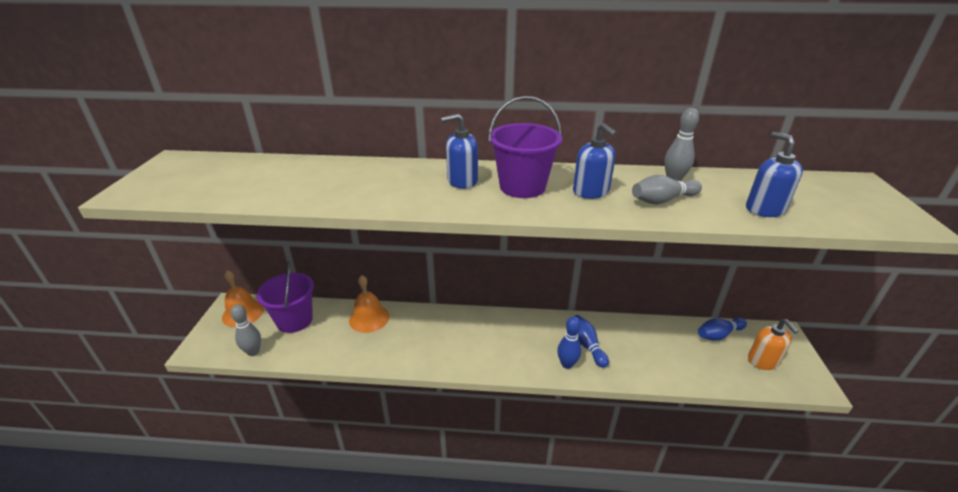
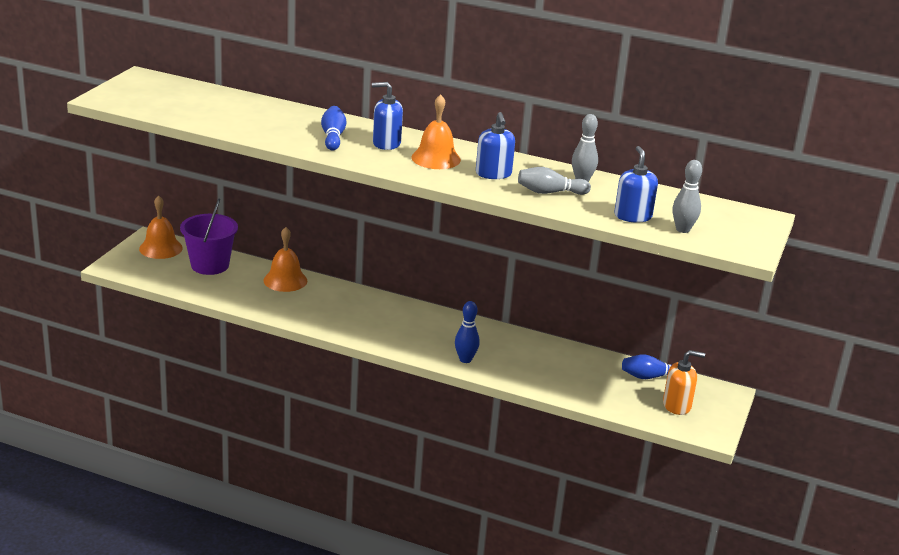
camera: 15 degrees right, 5 degrees down
(253, 352) = (163, 280): grey bowling pin -> grey bowling pin (683, 229)
(522, 187) = (436, 158): purple bucket -> orange bell
(586, 345) = (497, 351): blue bowling pin -> blue bowling pin (333, 137)
(763, 361) = (677, 405): orange soap dispenser -> orange soap dispenser turned 90 degrees counterclockwise

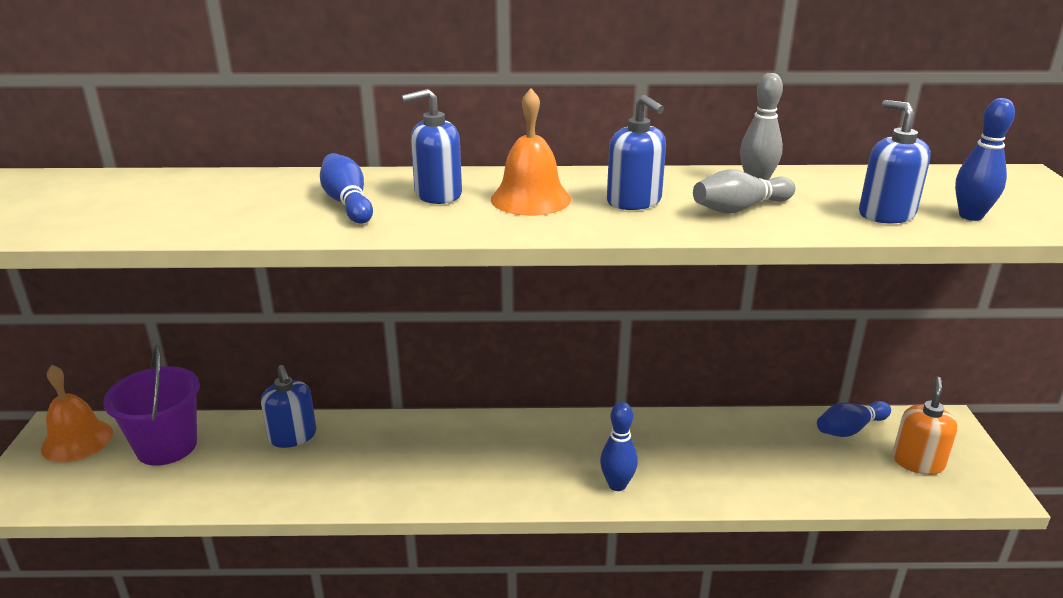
camera: 20 degrees left, 0 degrees up
(285, 280) = (293, 436): orange bell -> blue soap dispenser
(677, 405) = (917, 462): orange soap dispenser -> orange soap dispenser turned 45 degrees counterclockwise
(683, 229) = (970, 216): grey bowling pin -> blue bowling pin

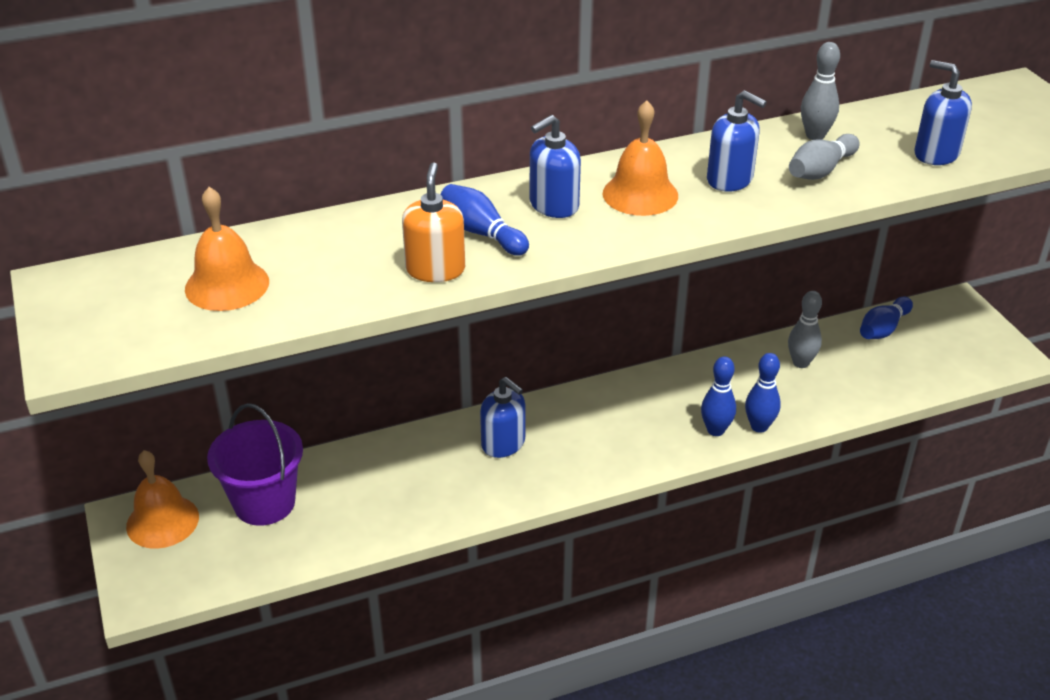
camera: 20 degrees left, 10 degrees up
(86, 203) = (227, 285): none -> orange bell
(293, 436) = (385, 460): blue soap dispenser -> blue soap dispenser (503, 444)
(743, 441) = (800, 363): none -> grey bowling pin
(917, 462) = (948, 347): orange soap dispenser -> orange soap dispenser (435, 269)
(970, 216) = (998, 143): blue bowling pin -> blue bowling pin (759, 426)

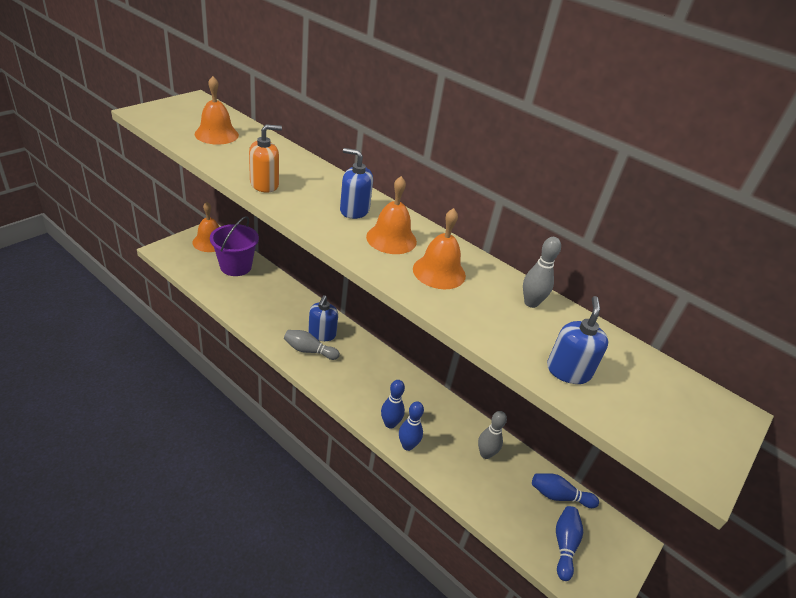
camera: 55 degrees right, 0 degrees up
(482, 233) = (308, 192): blue bowling pin -> blue bowling pin (564, 545)
(730, 179) = (439, 272): blue soap dispenser -> orange bell
(820, 170) = (487, 311): grey bowling pin -> grey bowling pin (309, 350)

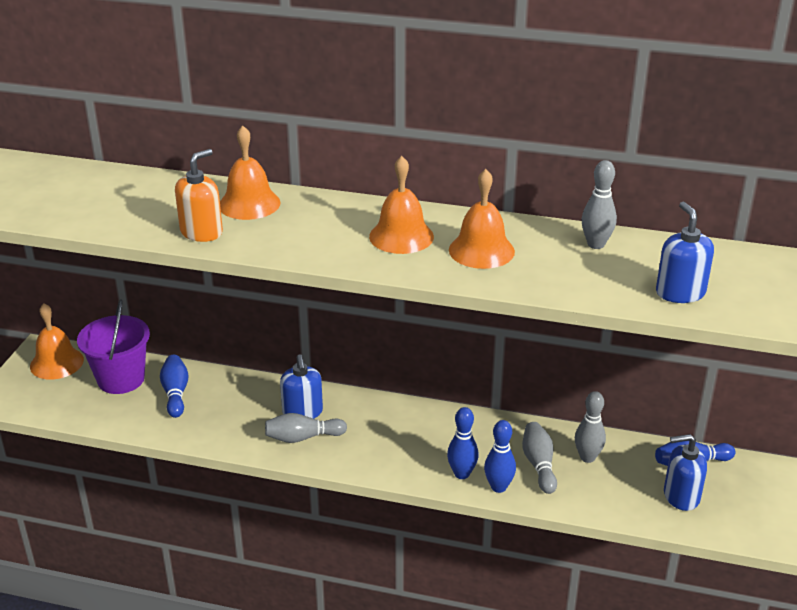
camera: 20 degrees left, 5 degrees down
(216, 134) = (76, 195): orange bell -> orange bell (249, 204)
(354, 210) = (332, 222): blue soap dispenser -> blue soap dispenser (681, 496)
(447, 443) = (539, 465): none -> grey bowling pin
(564, 545) = (727, 507): blue bowling pin -> blue bowling pin (175, 393)

